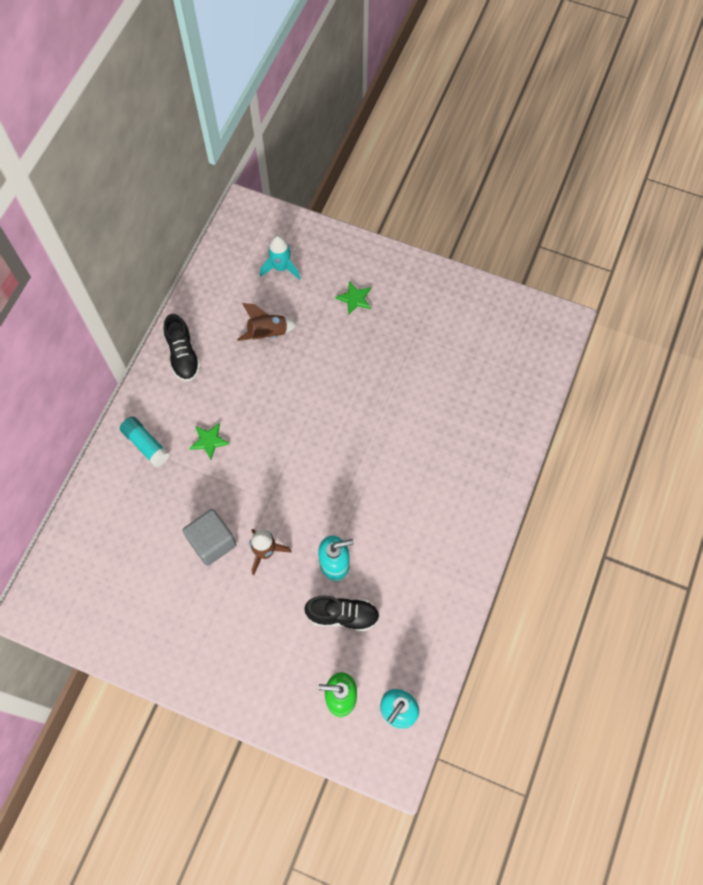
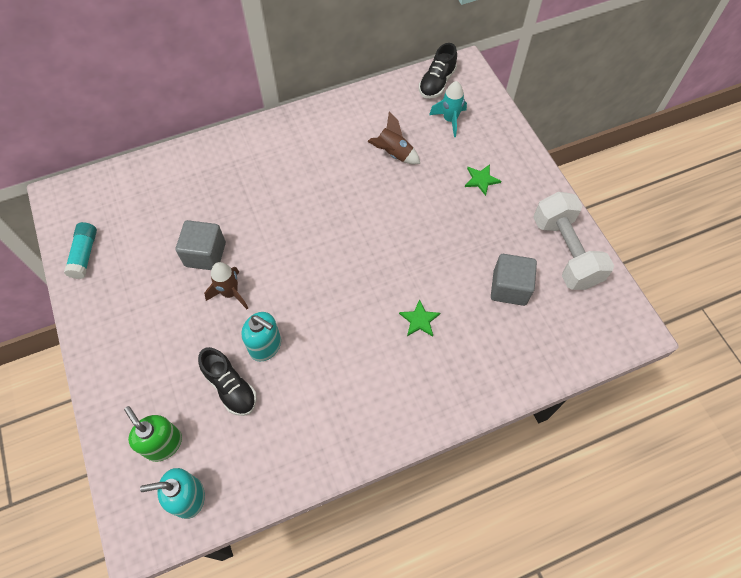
camera: 45 degrees right, 5 degrees down
(146, 445) = (237, 157): turquoise glue stick -> turquoise glue stick (84, 255)
(183, 355) = (322, 123): black shoe -> black shoe (437, 83)
(209, 441) = (278, 189): green star -> green star (419, 320)
(455, 366) = (509, 288): none -> grey cube
(466, 305) = (565, 252): none -> white dumbbell

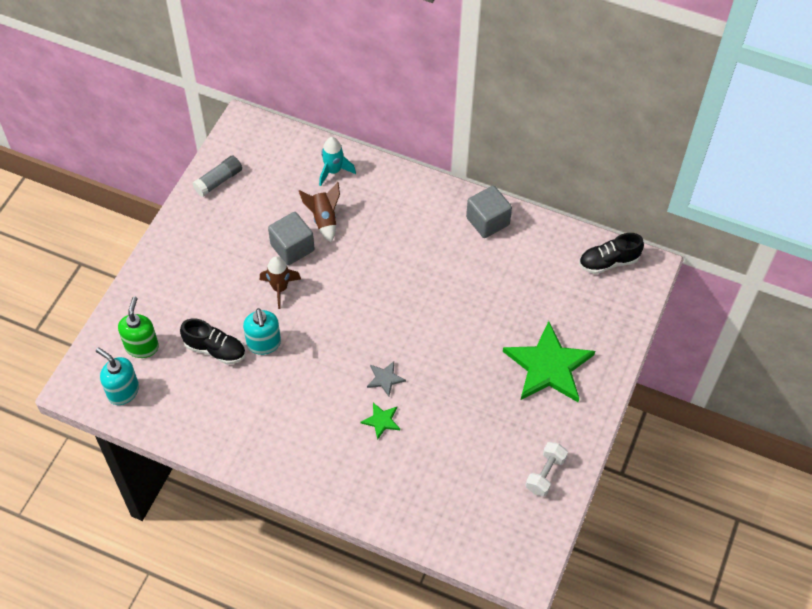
camera: 45 degrees right, 5 degrees down
(84, 255) = (218, 181): turquoise glue stick -> grey glue stick
(230, 387) = (215, 349): black shoe -> black shoe turned 75 degrees counterclockwise
(386, 287) = (385, 379): none -> grey star
(393, 153) = (505, 288): brown rocket -> brown rocket (324, 219)
(450, 120) = (581, 300): turquoise rocket -> turquoise rocket (333, 171)
(481, 180) = (548, 366): green star -> green star, size x2.34
(509, 288) = (471, 459): grey cube -> grey cube (487, 221)
(565, 252) = (545, 474): white dumbbell -> white dumbbell, size x0.54

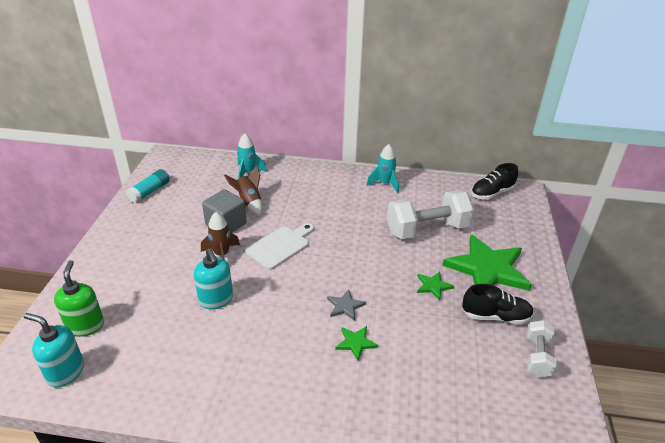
camera: 15 degrees left, 20 degrees down
(215, 349) = (166, 314): black shoe -> black shoe (495, 316)
(218, 181) = (149, 192): grey glue stick -> turquoise glue stick
(342, 290) = (280, 246): none -> white cutting board
(481, 375) = (433, 286): none -> green star
(487, 221) = (385, 184): grey cube -> turquoise rocket
(507, 300) = (427, 229): none -> white dumbbell

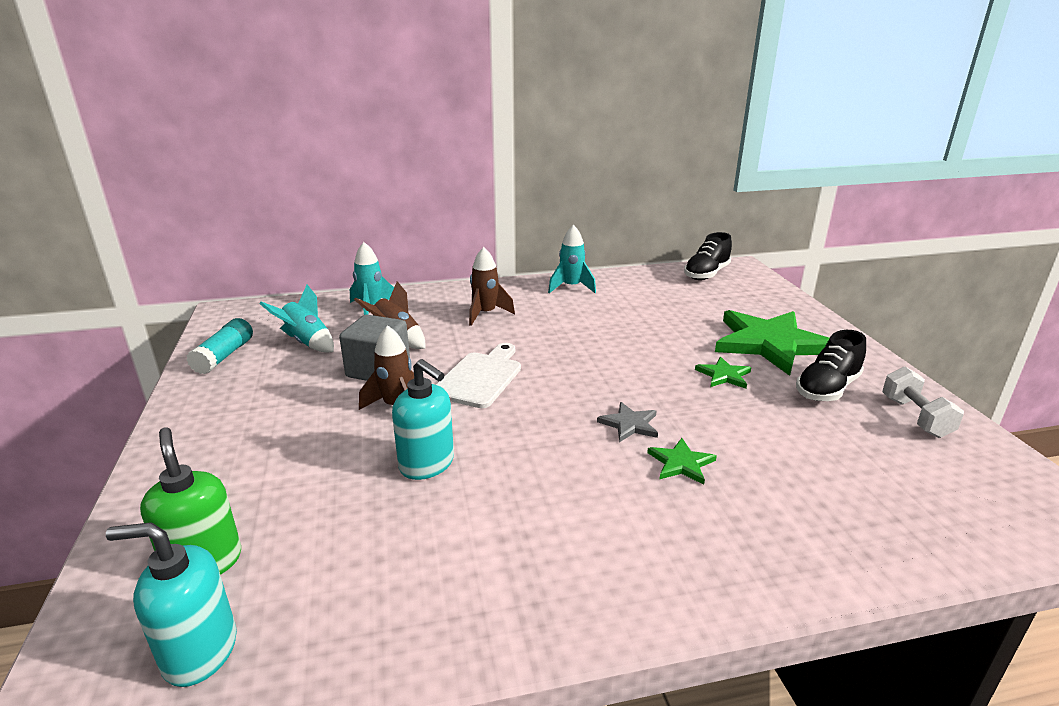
camera: 20 degrees left, 10 degrees down
(197, 192) = (306, 342): none -> turquoise rocket
(314, 194) = (486, 314): none -> brown rocket
(427, 229) = (664, 321): white dumbbell -> none
(495, 316) = (827, 388): black shoe -> black shoe turned 150 degrees clockwise

